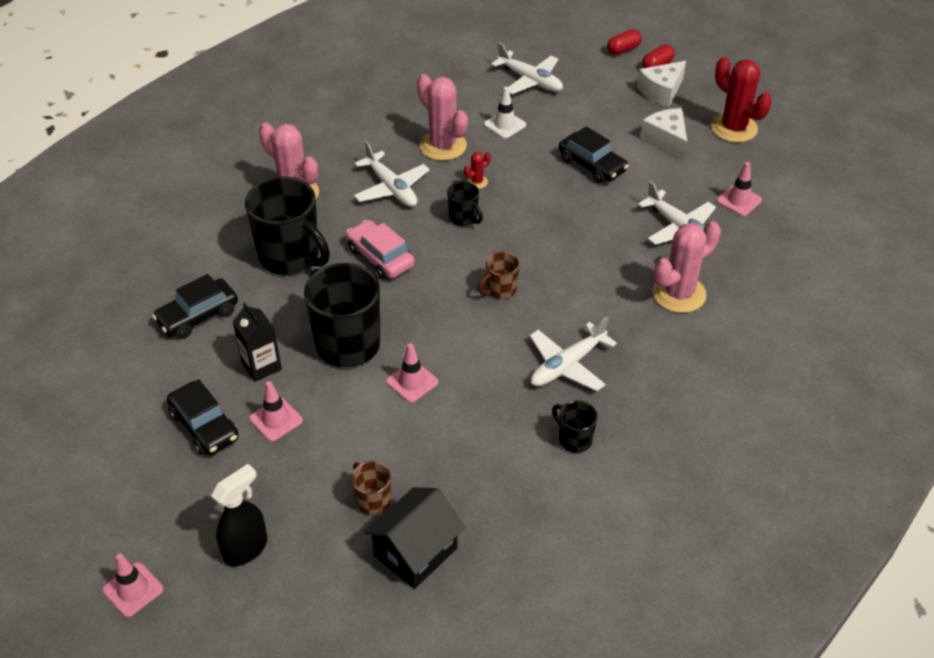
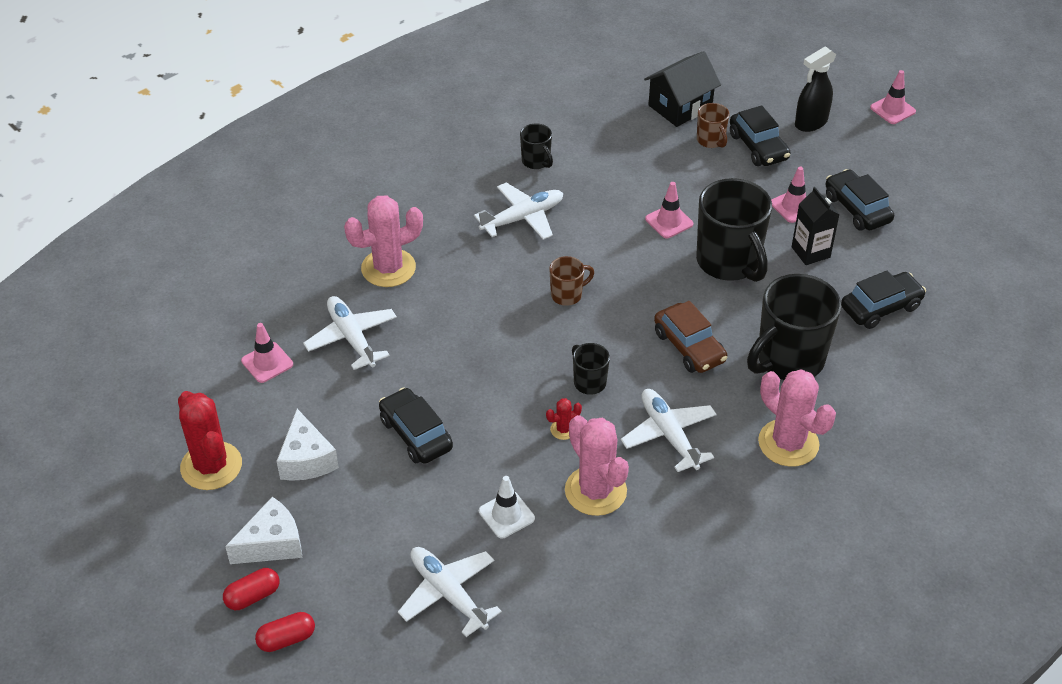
camera: 170 degrees left, 0 degrees up
(290, 257) = (788, 360): black mug -> black mug turned 90 degrees counterclockwise
(314, 499) = (758, 147): none -> black car
(380, 257) = (689, 347): pink car -> brown car

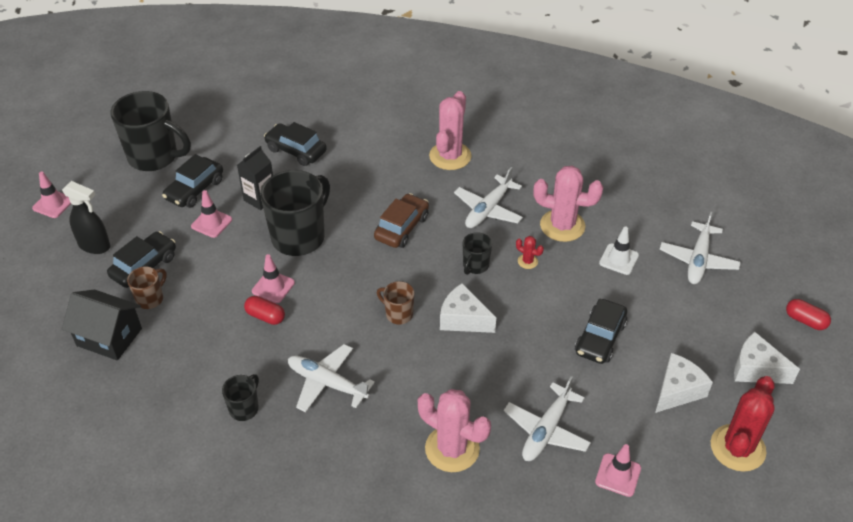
camera: 120 degrees left, 0 degrees up
(253, 596) = (799, 356): red capsule -> red capsule (265, 316)
(524, 339) = (463, 319): none -> white cheese
(595, 491) = (562, 226): pink cactus -> pink cactus turned 75 degrees clockwise
(788, 360) = (378, 177): black mug -> black mug (154, 157)

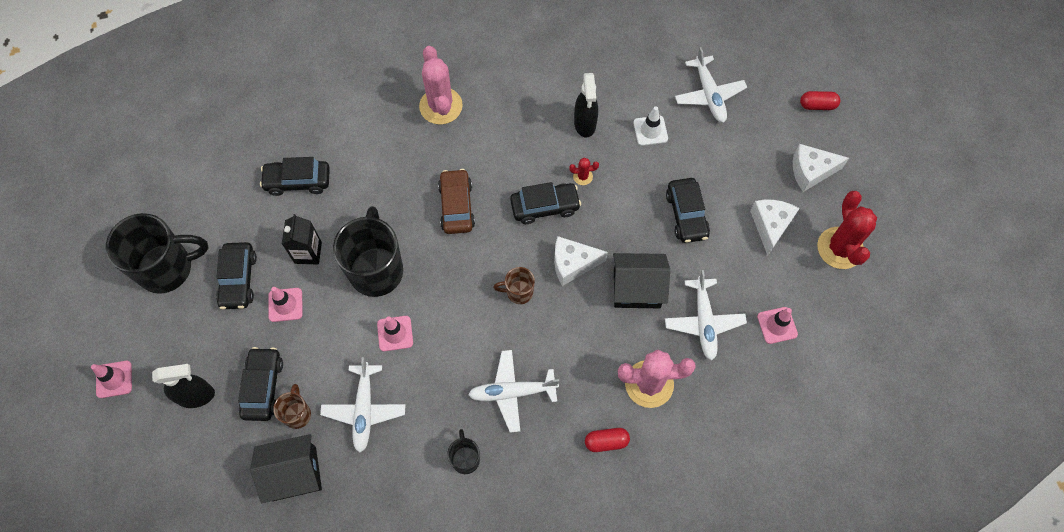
camera: 35 degrees left, 20 degrees up
(265, 316) = (412, 365): red capsule -> red capsule (606, 442)
(475, 266) = (545, 207): black mug -> black car
(488, 209) = (514, 143): white plane -> white plane (364, 410)
(504, 369) = (637, 289): none -> black house
(562, 226) = (585, 124): pink cactus -> black spray bottle

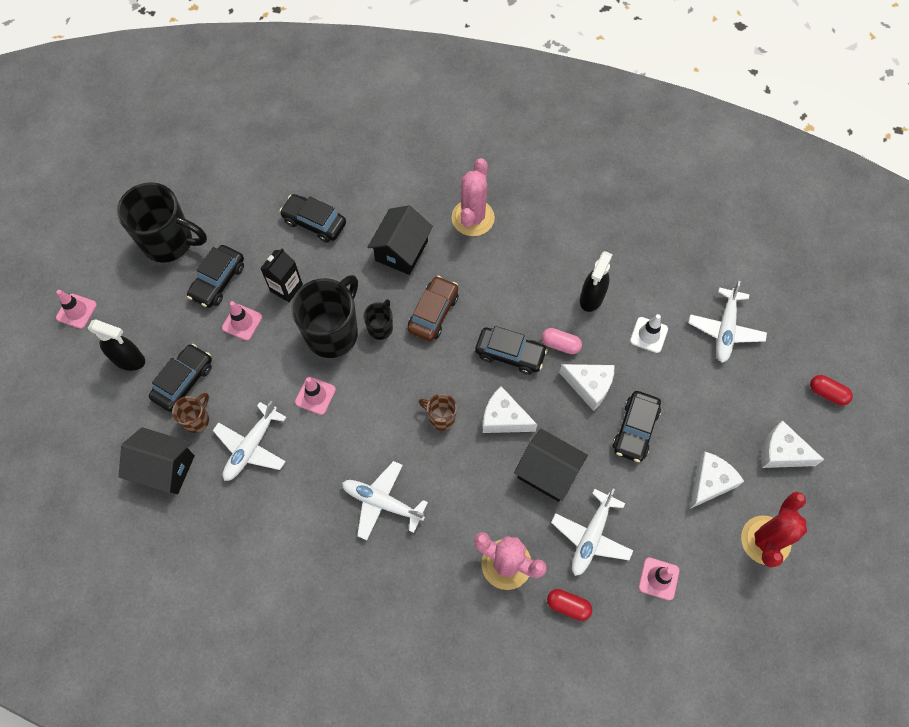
camera: 30 degrees right, 0 degrees up
(394, 166) = (401, 251): none -> black house
(465, 459) = (308, 537): black mug -> black mug (380, 327)
(582, 176) = (560, 344): red cactus -> pink capsule
(606, 442) = (437, 593): red capsule -> red capsule (568, 606)
(627, 198) = (589, 386): none -> white cheese

